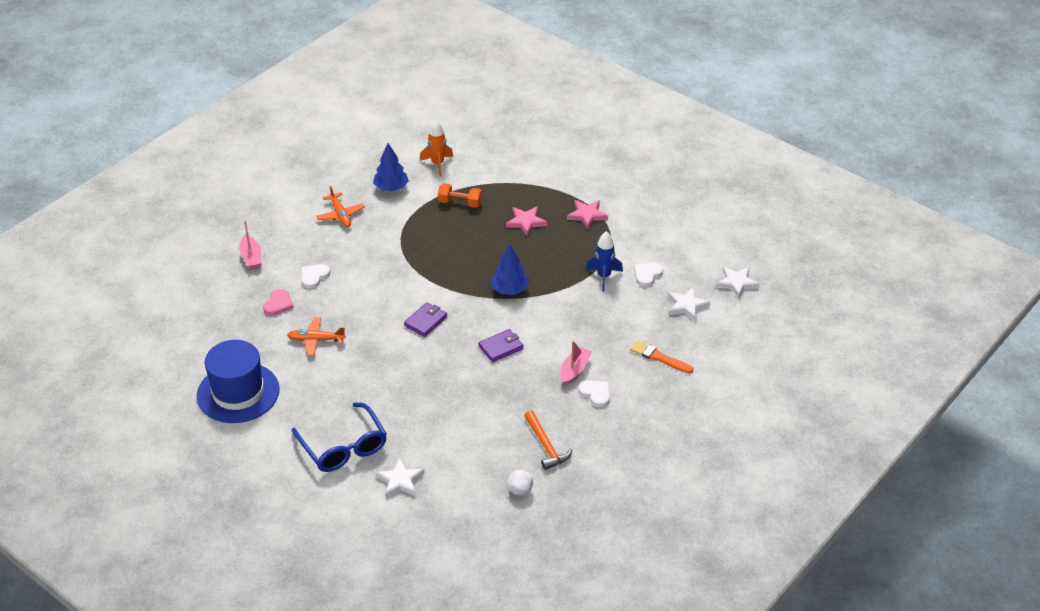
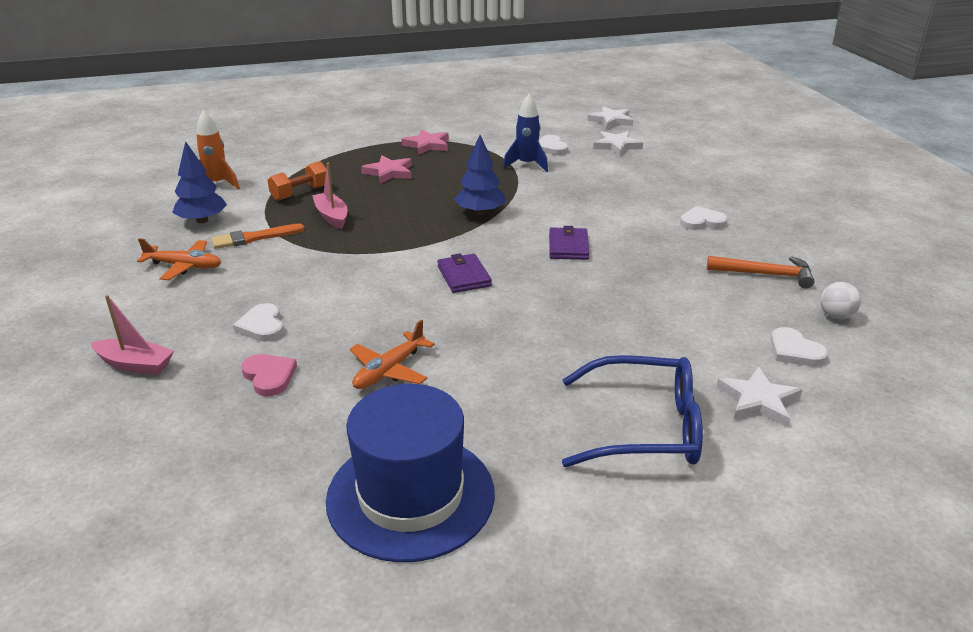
camera: 55 degrees left, 10 degrees down
(462, 482) = (794, 351): none -> white heart
(574, 371) = (653, 221): pink boat -> pink boat (332, 216)
(659, 357) = (676, 177): orange brush -> orange brush (254, 238)

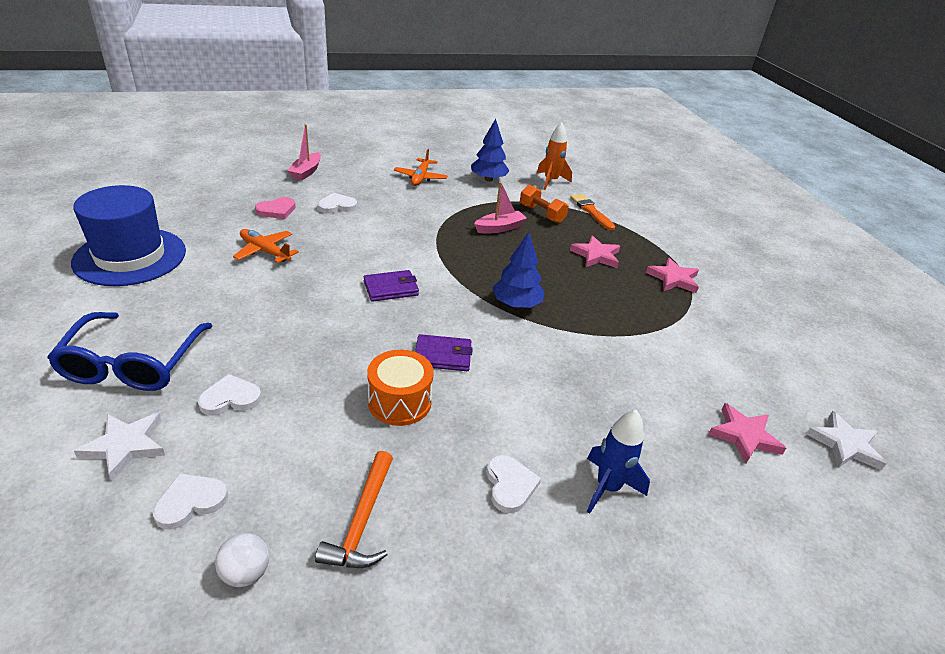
camera: 85 degrees right, 5 degrees up
(254, 238) = (461, 198): orange brush -> orange brush (591, 211)
(526, 165) = (646, 345): blue rocket -> blue rocket (607, 487)
(551, 147) = (708, 370): white heart -> white heart (230, 398)
(616, 146) = (744, 436): white star -> pink star
(636, 265) = (399, 402): none -> orange drum

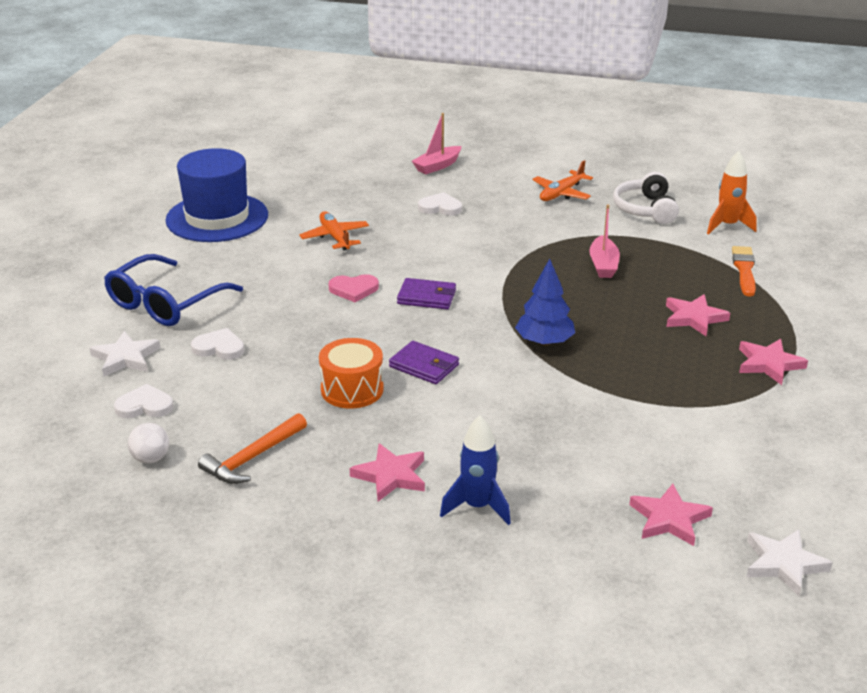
camera: 35 degrees right, 5 degrees down
(277, 210) = (376, 200): pink heart -> pink heart (353, 289)
(488, 179) = (645, 209): blue tree -> white headphones
(499, 228) = (603, 265): pink boat -> pink boat turned 90 degrees clockwise
(510, 485) = (391, 476): white heart -> pink star
(541, 214) = (673, 260): orange dumbbell -> none

